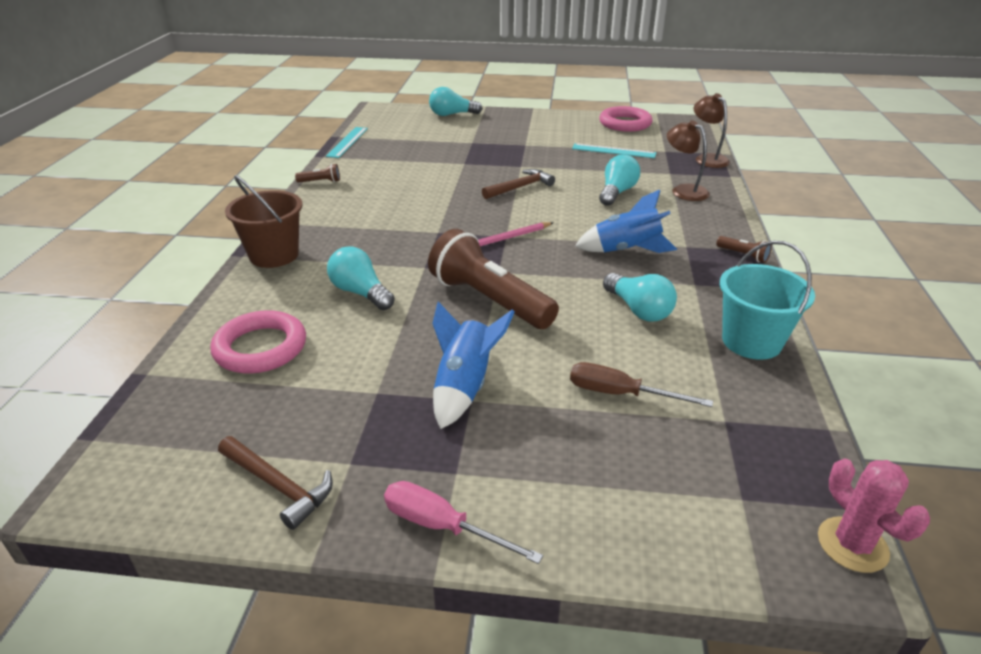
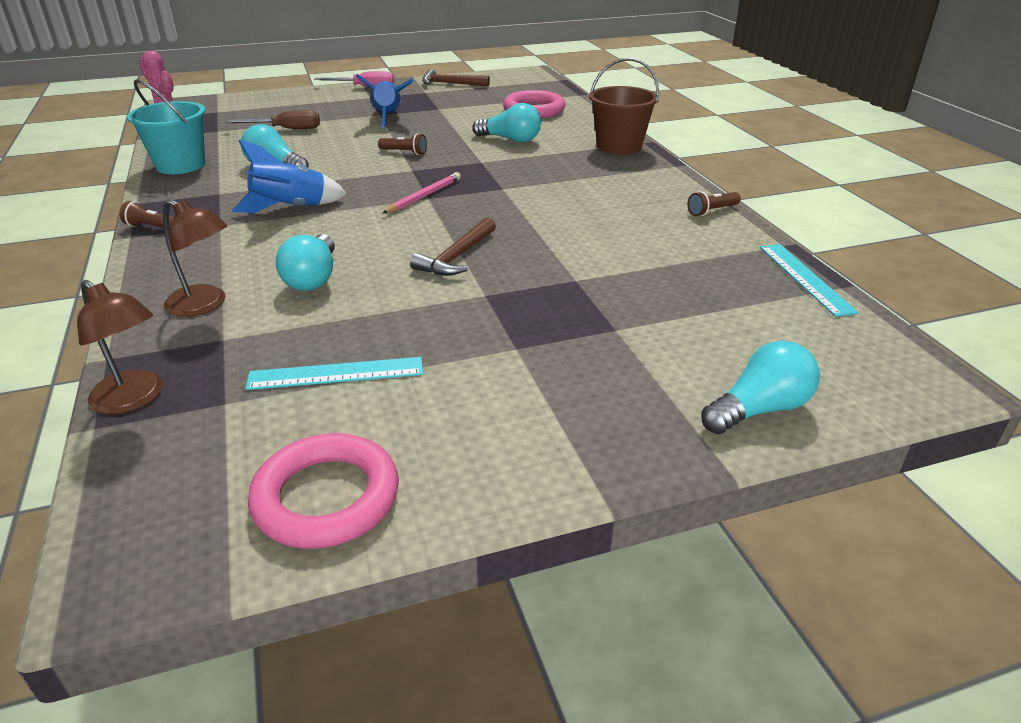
camera: 155 degrees right, 0 degrees up
(489, 300) = (404, 152): brown flashlight -> brown flashlight, size x0.41

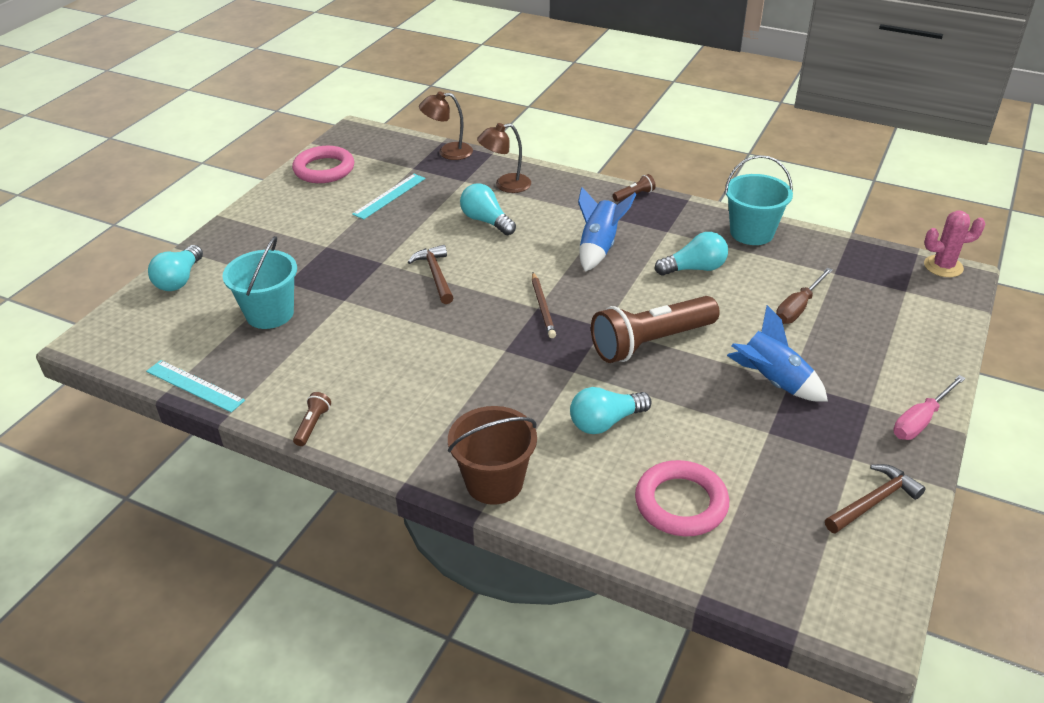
camera: 135 degrees right, 5 degrees up
(404, 152) = (651, 343): brown flashlight -> brown flashlight, size x2.46
(424, 196) = (542, 307): pink pencil -> brown pencil
(670, 305) = (270, 314): none -> turquoise bucket

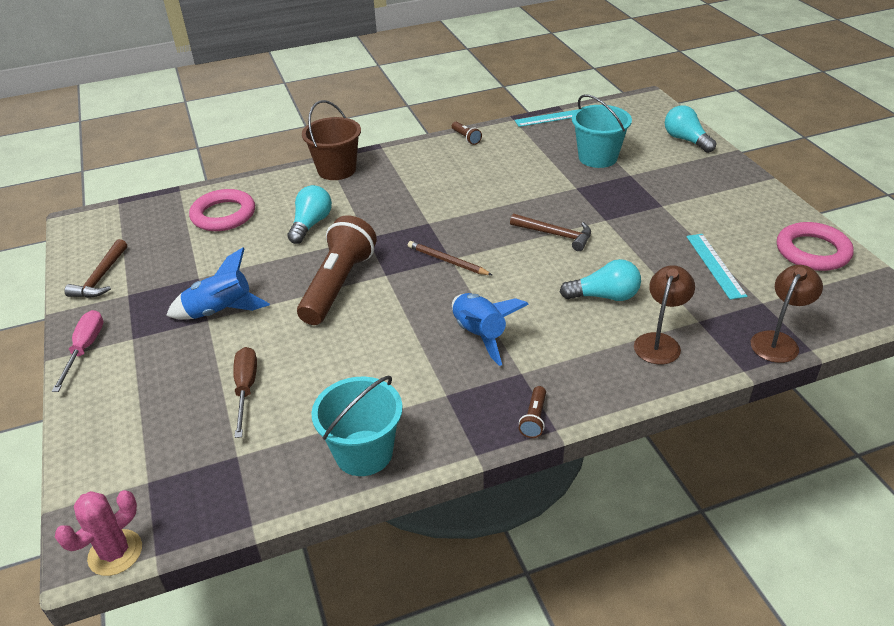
camera: 135 degrees right, 0 degrees up
(694, 268) = (375, 369): turquoise light bulb -> none

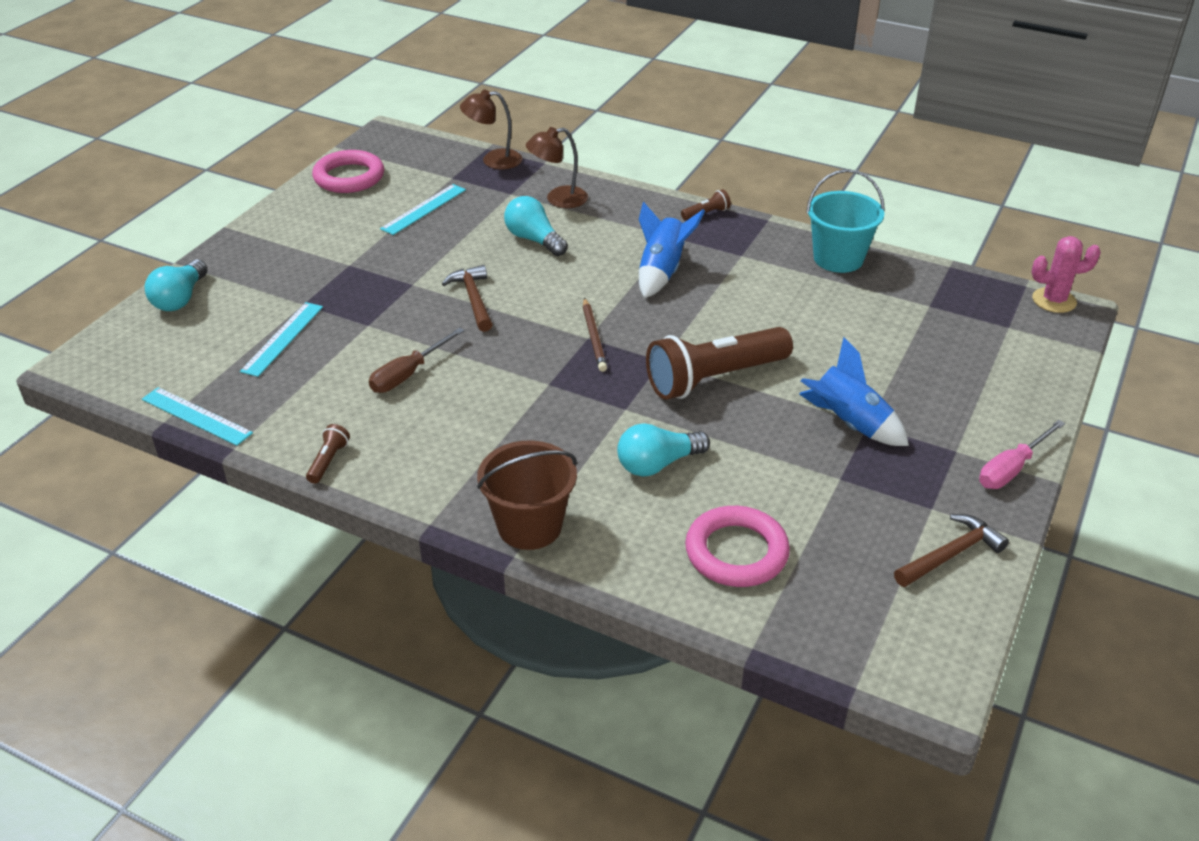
camera: 135 degrees left, 0 degrees up
(246, 389) = (884, 343): brown screwdriver -> brown screwdriver (408, 374)
(597, 157) = (283, 338): turquoise bucket -> turquoise ruler

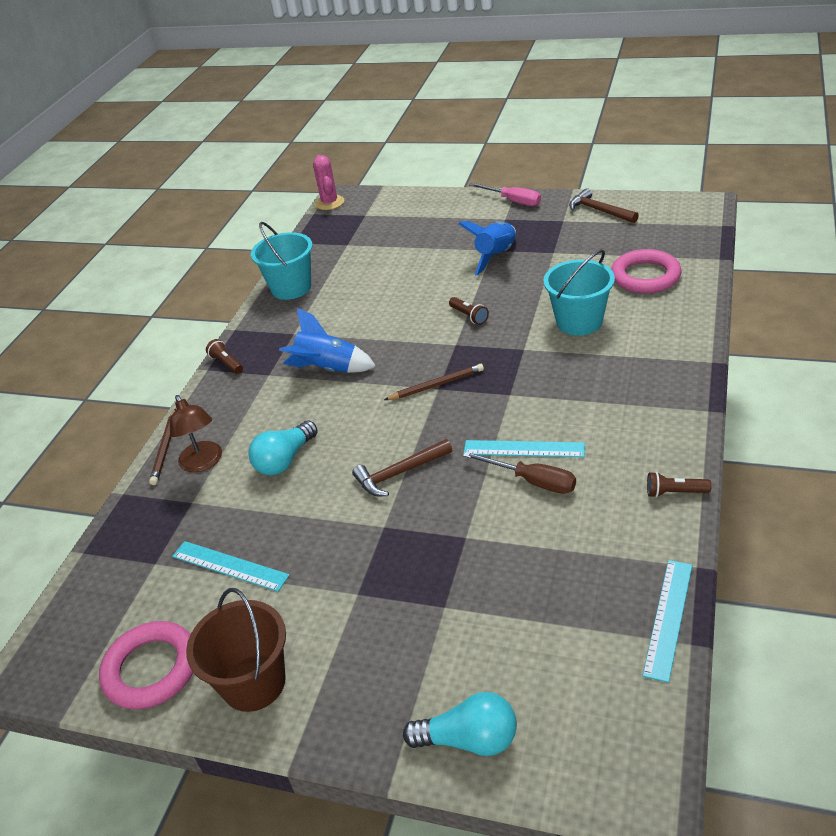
camera: 95 degrees left, 0 degrees up
(283, 338) = (513, 598): turquoise ruler -> turquoise ruler (524, 449)
(493, 160) = (114, 537): brown lamp -> none
(529, 526) = (678, 362): brown bucket -> brown bucket (254, 683)
(590, 181) = (165, 448): none -> brown pencil
(657, 464) = (579, 322): turquoise light bulb -> turquoise bucket
(714, 379) = (469, 316): brown flashlight -> brown flashlight, size x0.41

